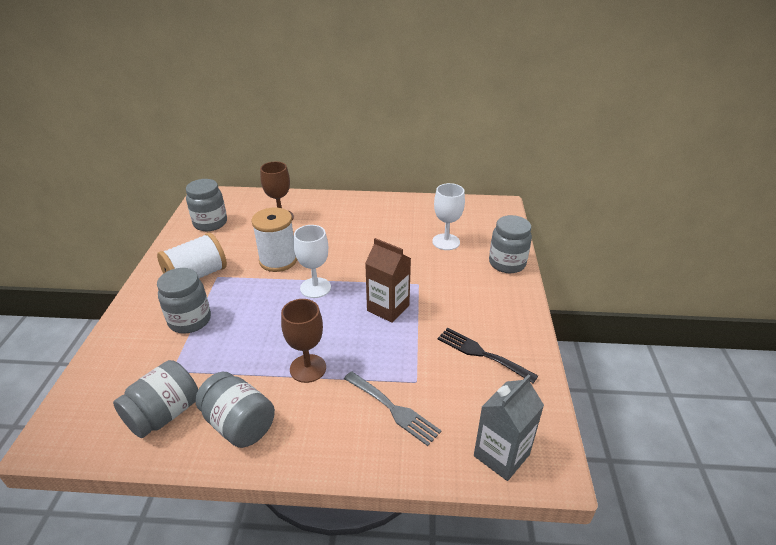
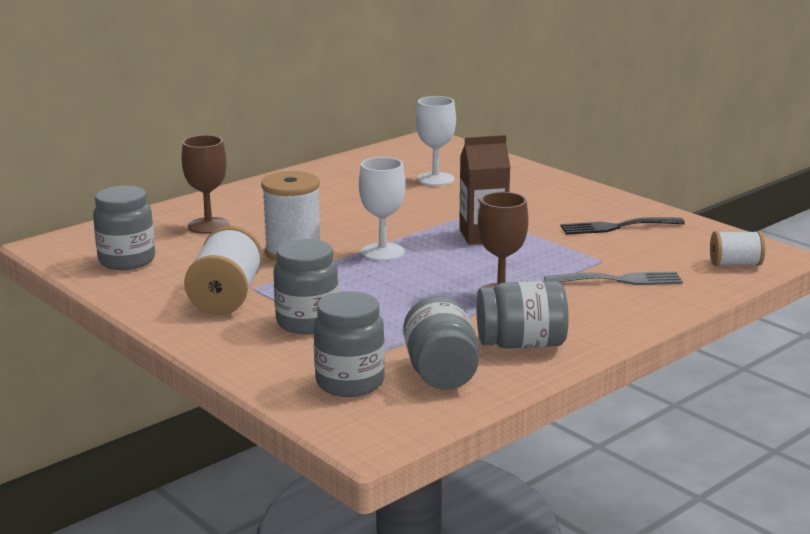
camera: 45 degrees left, 15 degrees down
(501, 455) = (735, 264): grey carton -> white spool
(507, 263) = (521, 172): grey jar -> grey jar (350, 383)

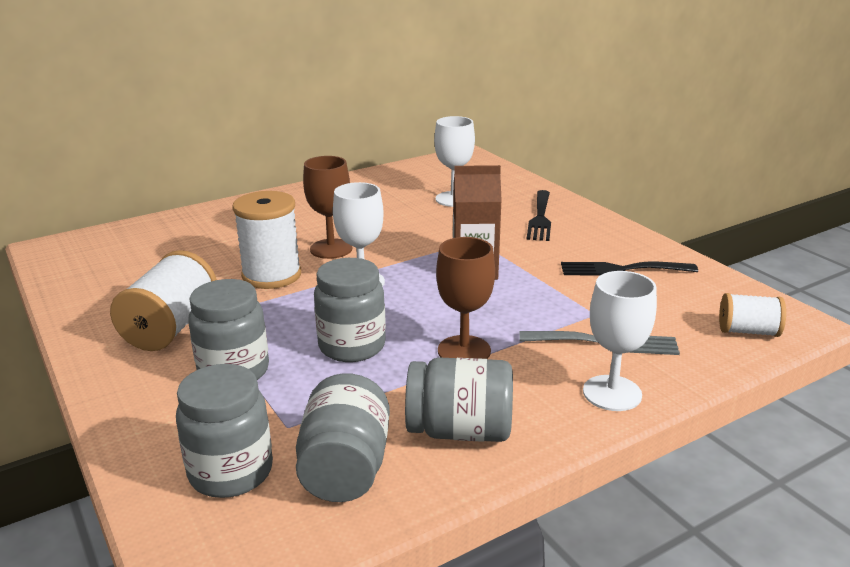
camera: 10 degrees right, 5 degrees up
(127, 261) = (106, 272): grey jar -> grey jar (352, 346)
(208, 226) = (209, 237): brown goblet -> brown goblet (331, 249)
(527, 190) = (540, 218): none -> black fork
(634, 312) = (612, 393): none -> white goblet

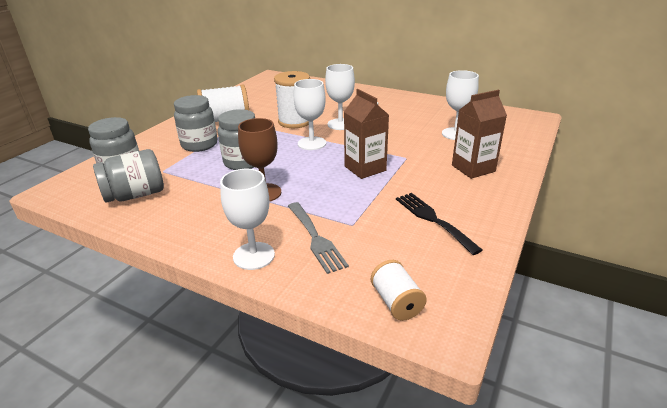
camera: 60 degrees right, 5 degrees up
(331, 249) = (340, 124): brown goblet -> white goblet
(460, 431) = (182, 215): grey jar -> none
(540, 218) = (473, 168): black fork -> brown carton

